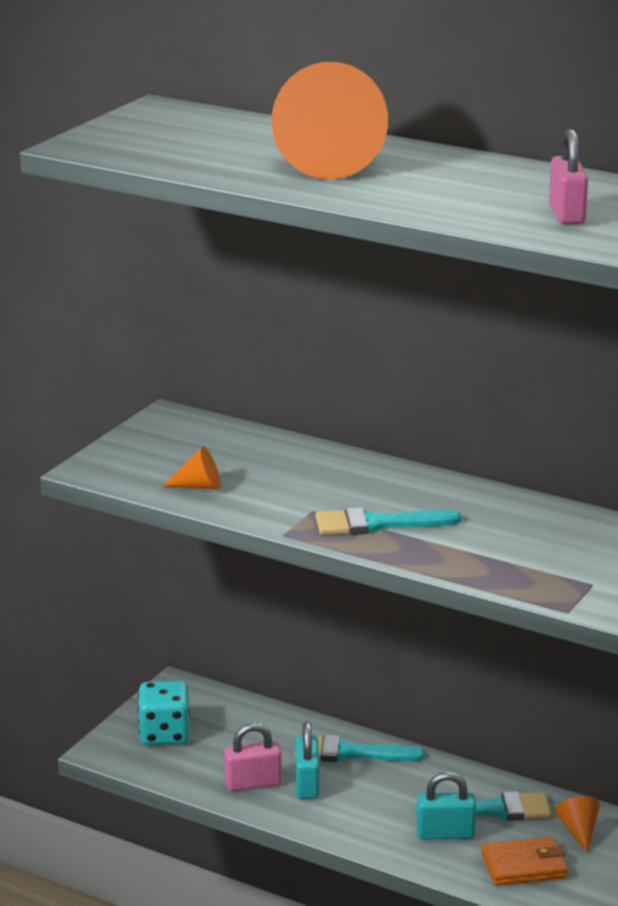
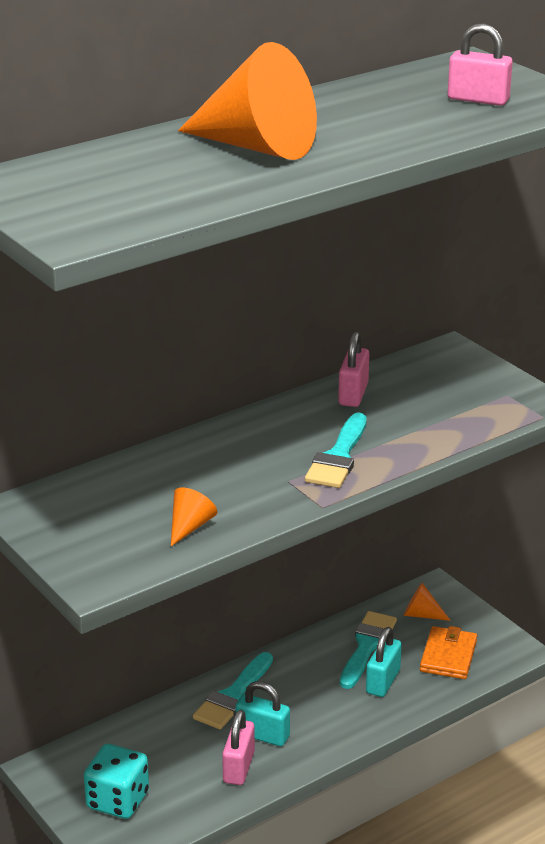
camera: 65 degrees left, 5 degrees up
(503, 507) = (353, 394): none -> pink padlock

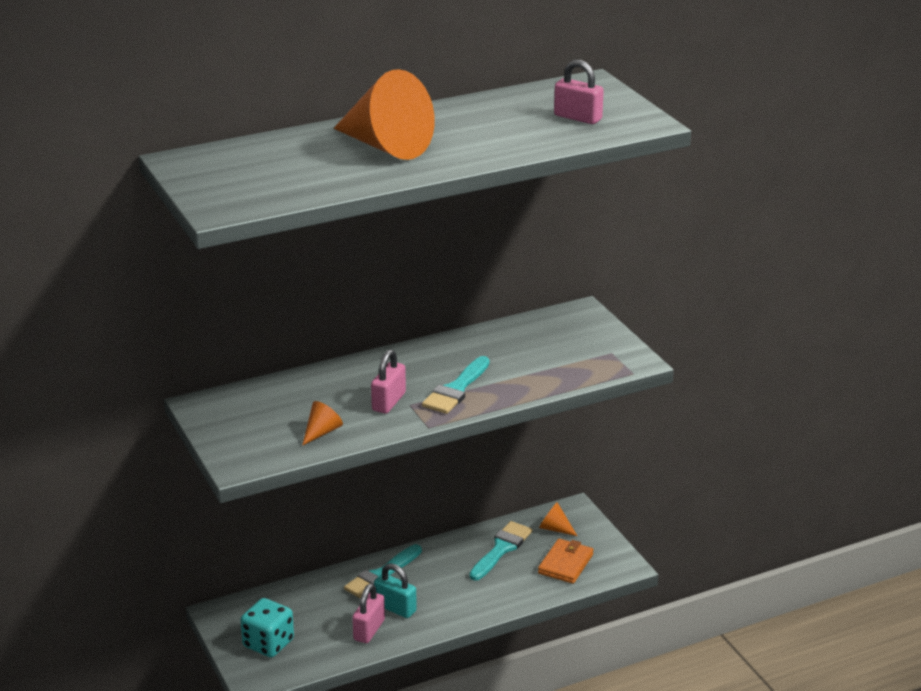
camera: 10 degrees right, 0 degrees up
(353, 394) = (487, 341): pink padlock -> pink padlock (388, 402)
(383, 681) = (505, 578): turquoise padlock -> none

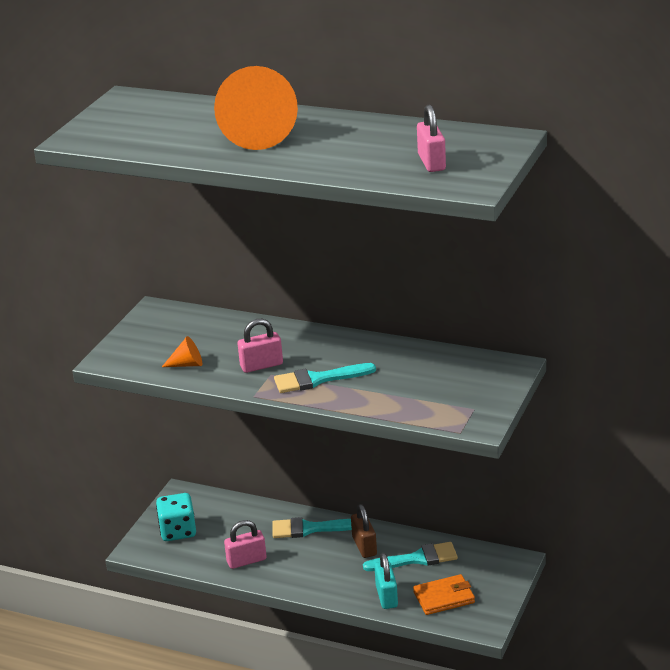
camera: 50 degrees right, 0 degrees up
(395, 608) = (284, 556): turquoise padlock -> turquoise padlock (386, 596)
(447, 563) = (364, 546): none -> brown padlock
(555, 529) = (478, 567): orange cone -> none

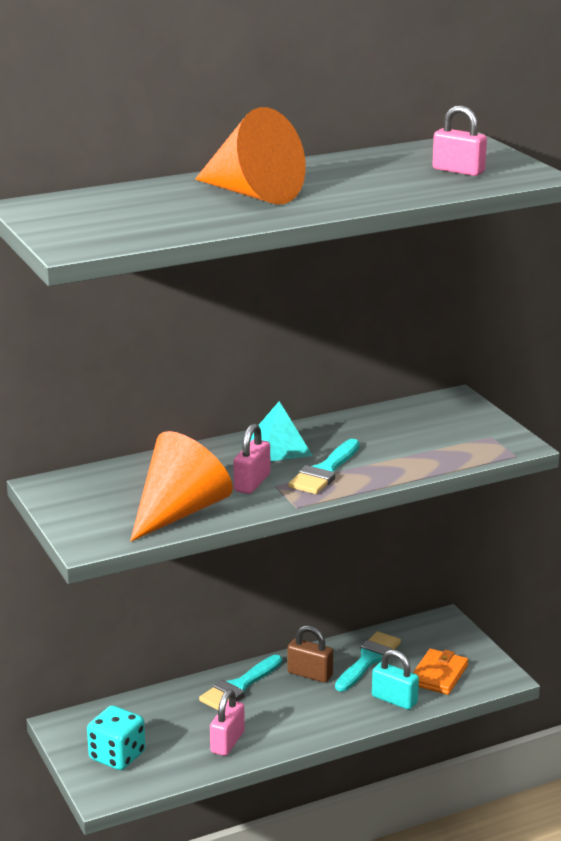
camera: 50 degrees left, 5 degrees down
(187, 364) = (180, 512): orange cone -> orange cone, size x2.28
(326, 347) = (279, 447): none -> turquoise pyramid

